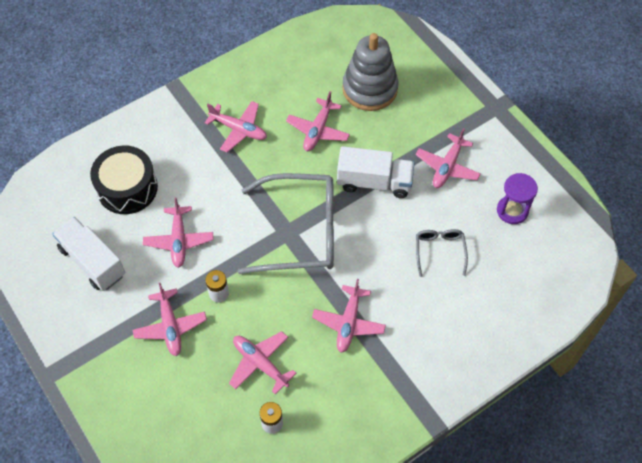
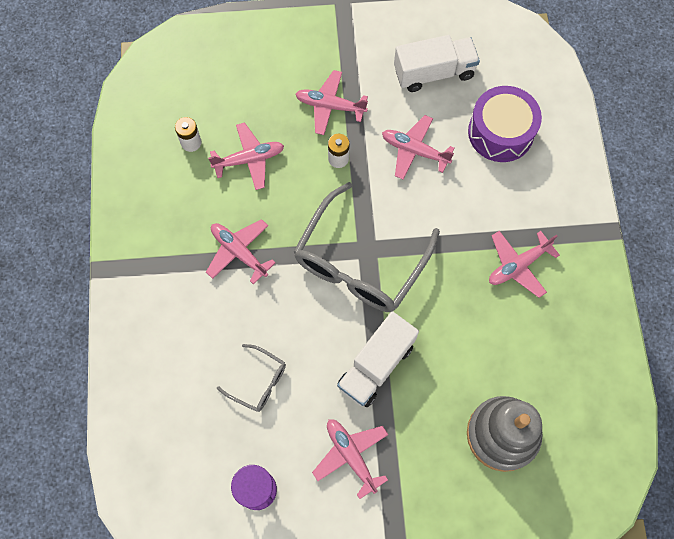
camera: 120 degrees right, 10 degrees up
(127, 188) = (500, 132): black drum -> purple drum
(318, 130) = (474, 345): pink plane -> none

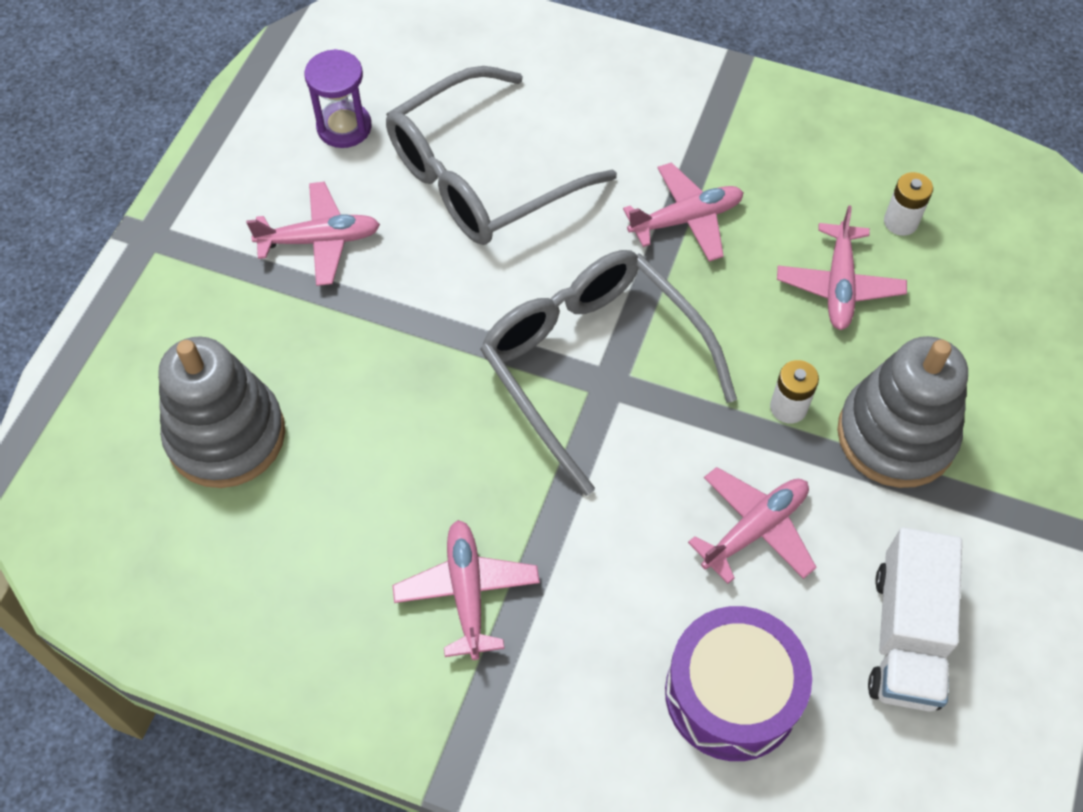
camera: 115 degrees right, 10 degrees down
(258, 381) = (482, 176): grey glasses -> grey glasses, size x2.15
(330, 106) = (896, 435): pink plane -> grey stacking toy
(376, 365) = (422, 319): white truck -> none

